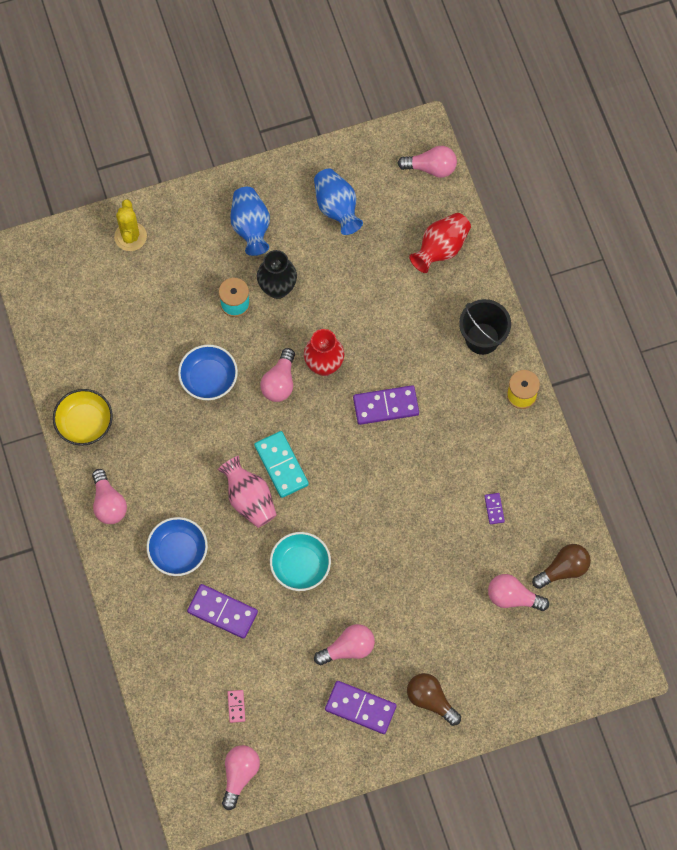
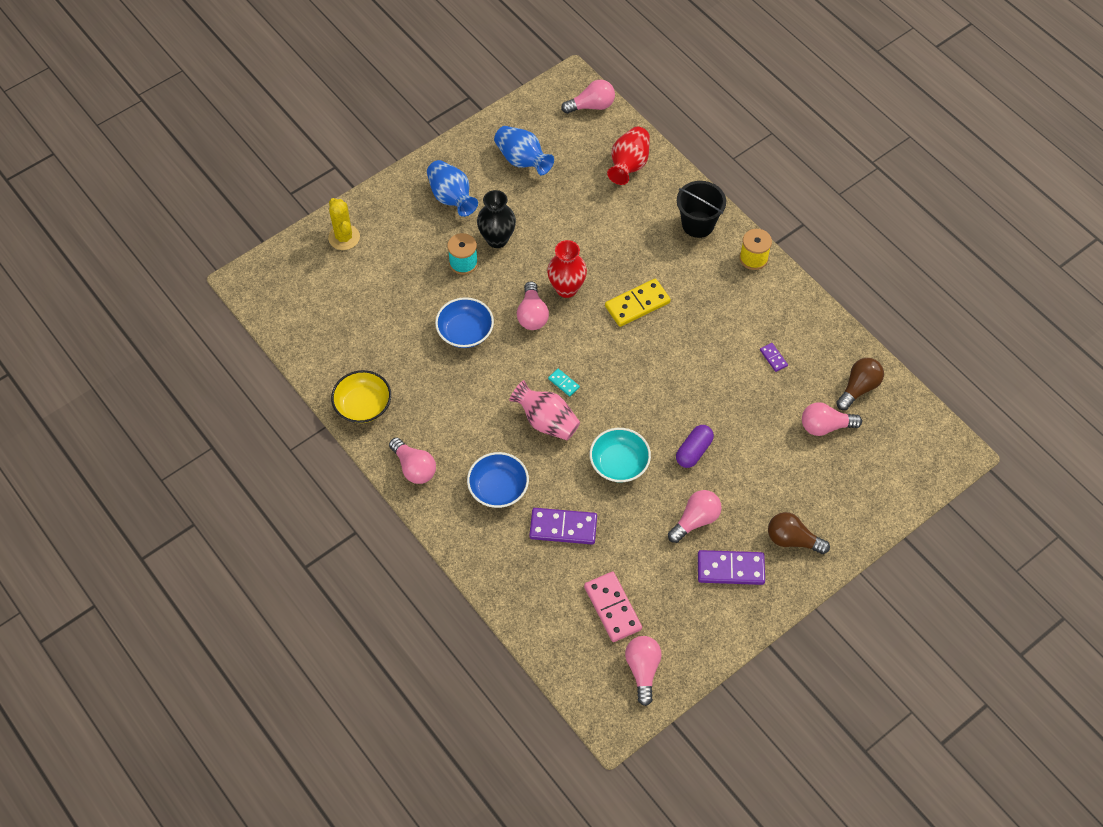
camera: 20 degrees left, 10 degrees down
(236, 706) = (612, 608): pink domino -> pink domino, size x2.05
(281, 465) = (563, 383): turquoise domino -> turquoise domino, size x0.49
(376, 578) = (694, 451): none -> purple capsule
(386, 406) = (637, 304): purple domino -> yellow domino

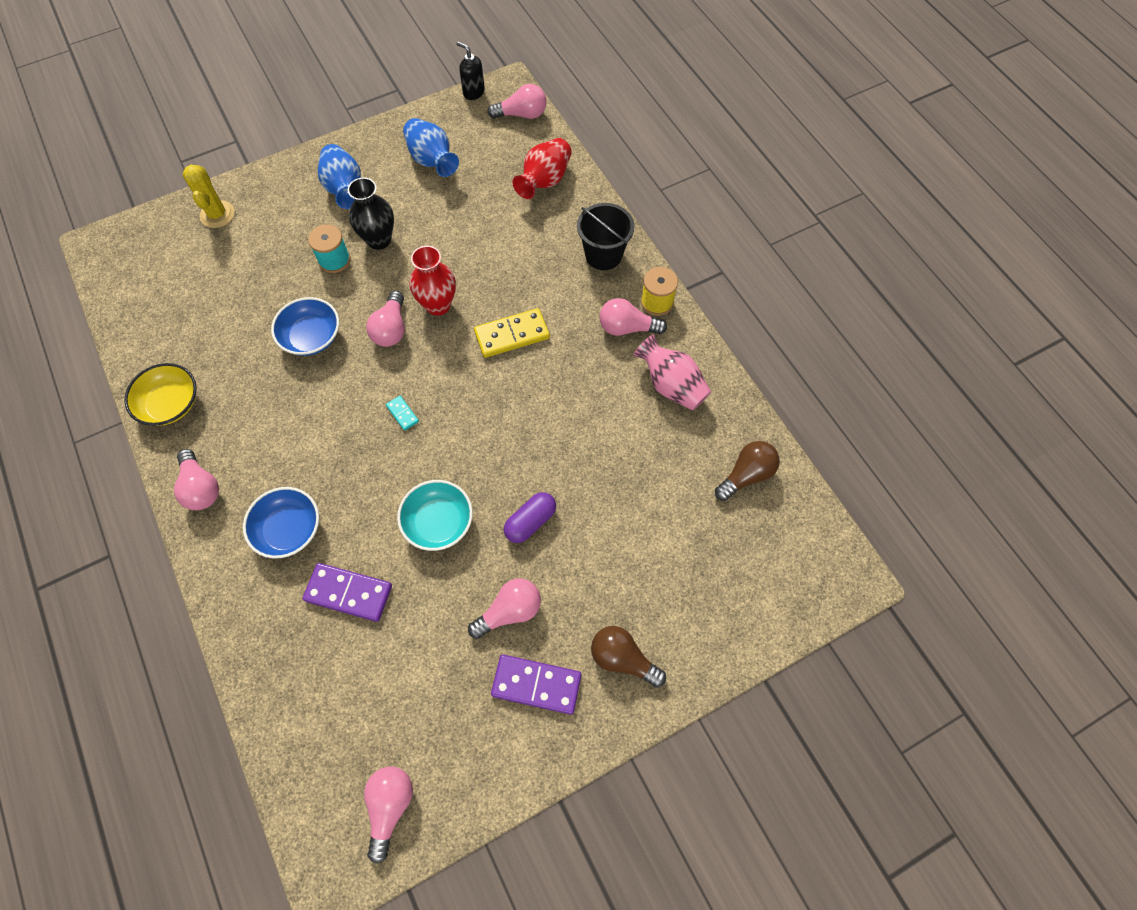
camera: 10 degrees right, 5 degrees up
(541, 90) = (473, 92): none -> black soap dispenser
(546, 421) = (369, 456): pink vase -> pink vase (671, 385)
(612, 608) = (377, 711): pink domino -> none
(773, 358) = (652, 422): purple domino -> none
(825, 426) = (695, 516): pink light bulb -> pink light bulb (627, 328)

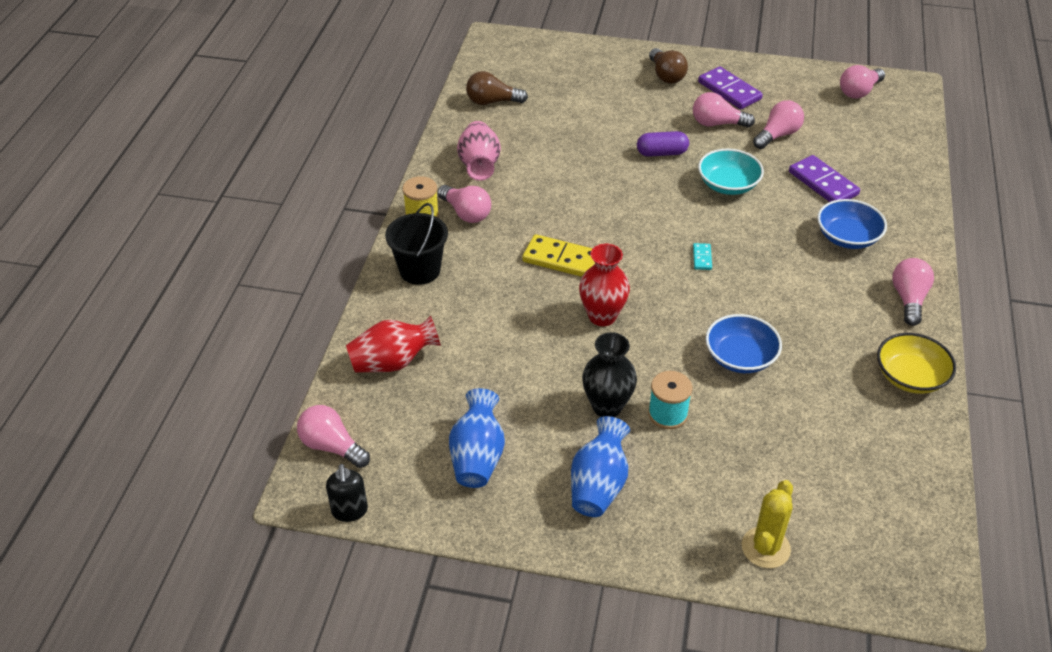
camera: 140 degrees left, 20 degrees down
(391, 329) = (661, 322): pink light bulb -> pink light bulb (778, 135)

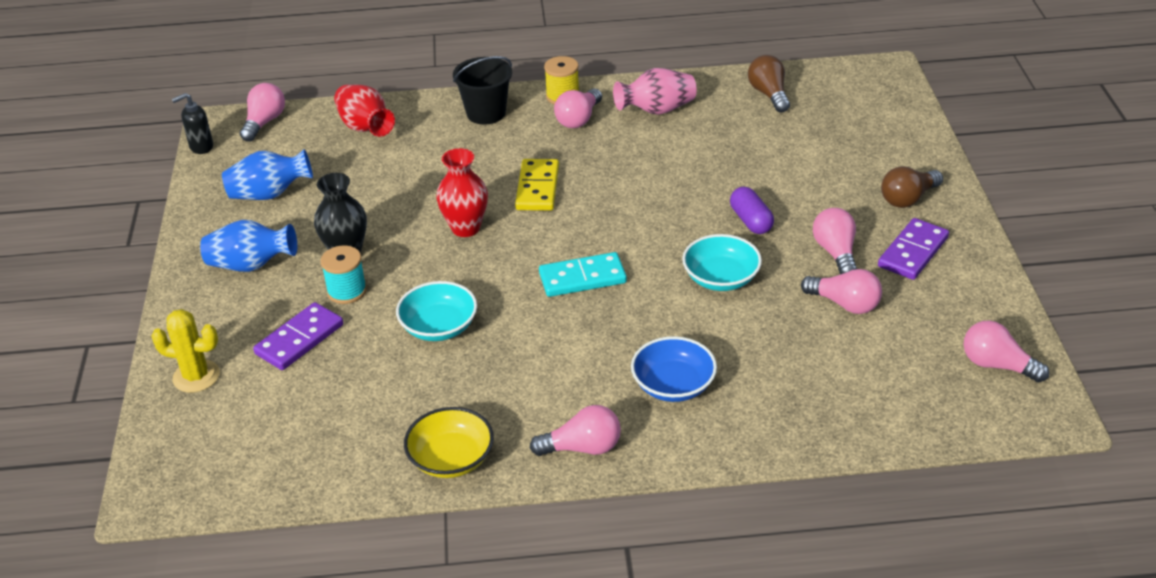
camera: 75 degrees right, 5 degrees down
(702, 258) = (582, 278): turquoise domino -> turquoise domino, size x2.05
(740, 357) = (439, 327): blue bowl -> turquoise bowl
(823, 183) = (768, 353): purple domino -> purple domino (299, 339)

